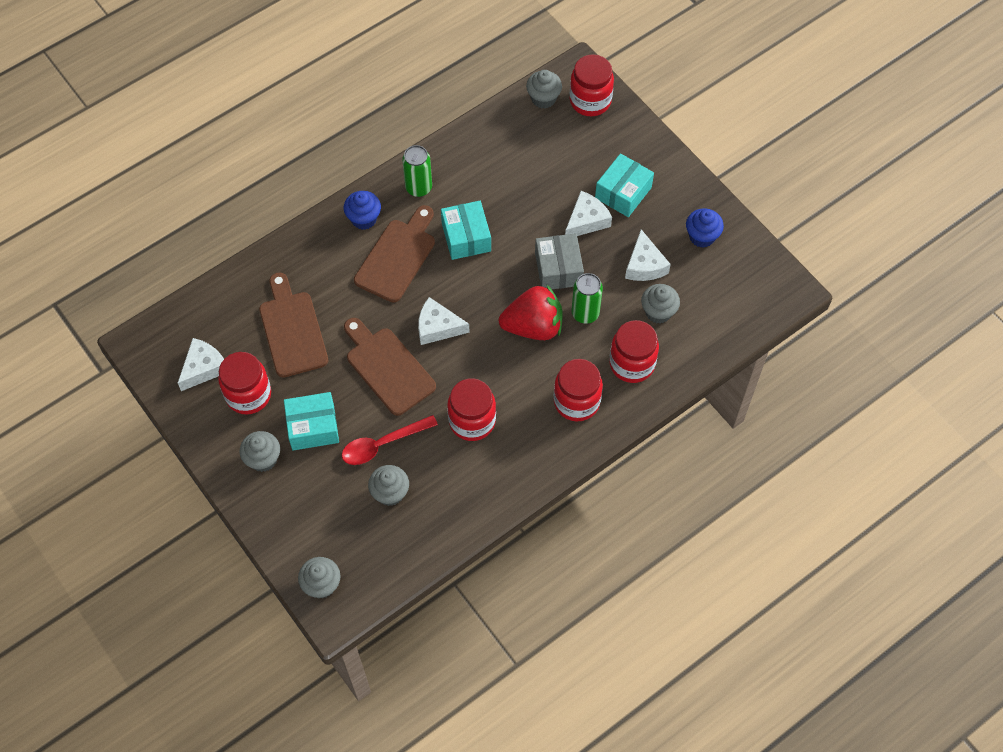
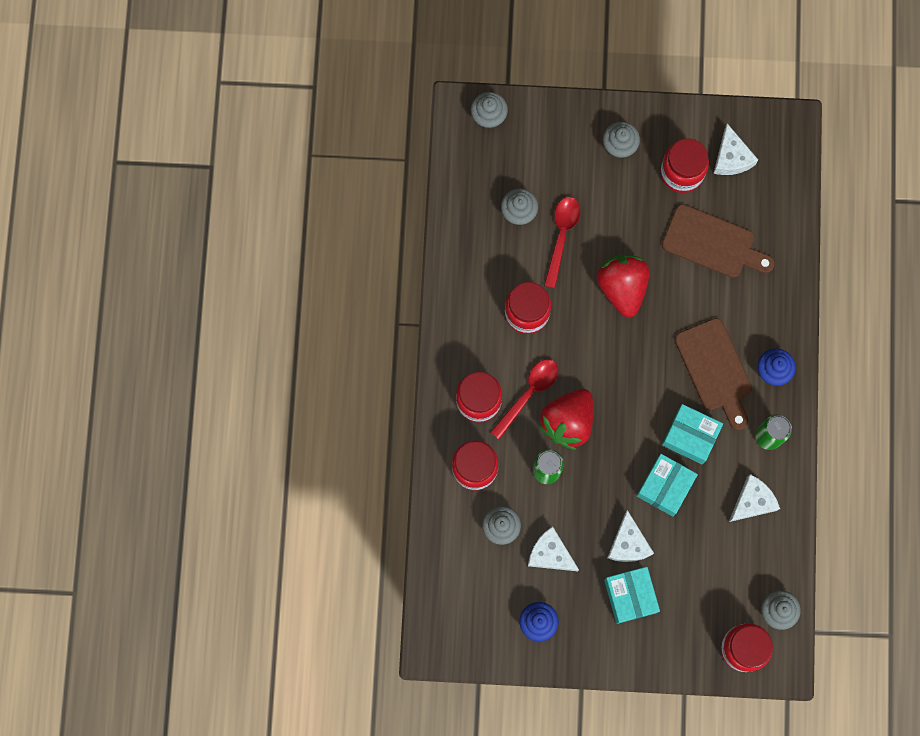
camera: 130 degrees right, 15 degrees up
(313, 427) = (616, 198): turquoise box -> turquoise box (665, 487)
(388, 367) = (622, 287): brown cutting board -> red strawberry
(437, 327) = (626, 350): white cheese -> white cheese (752, 501)
(537, 370) = (528, 394): none -> red spoon
(558, 269) = (602, 483): grey box -> none

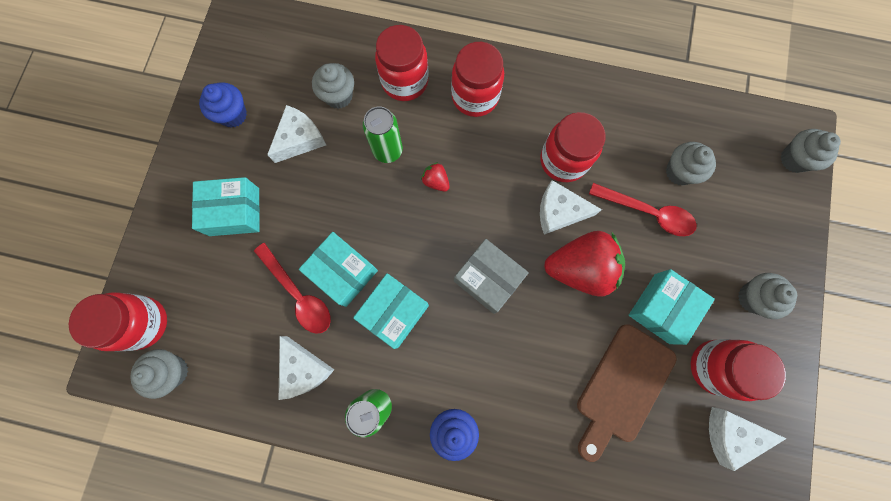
camera: 100 degrees right, 0 degrees up
(528, 394) = (474, 147): red spoon -> red spoon (298, 294)
(567, 422) = (436, 181): red strawberry -> red strawberry, size x0.43
(628, 543) = (290, 220): white cheese -> white cheese (559, 212)
(642, 218) = (662, 308): none -> turquoise box
(646, 362) = (488, 279): none -> grey box
(715, 369) = (467, 357): brown cutting board -> none

